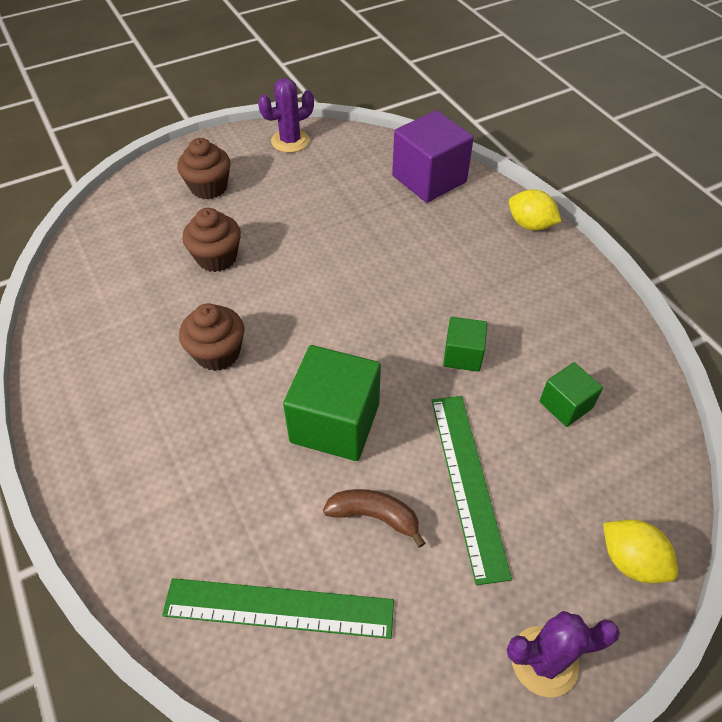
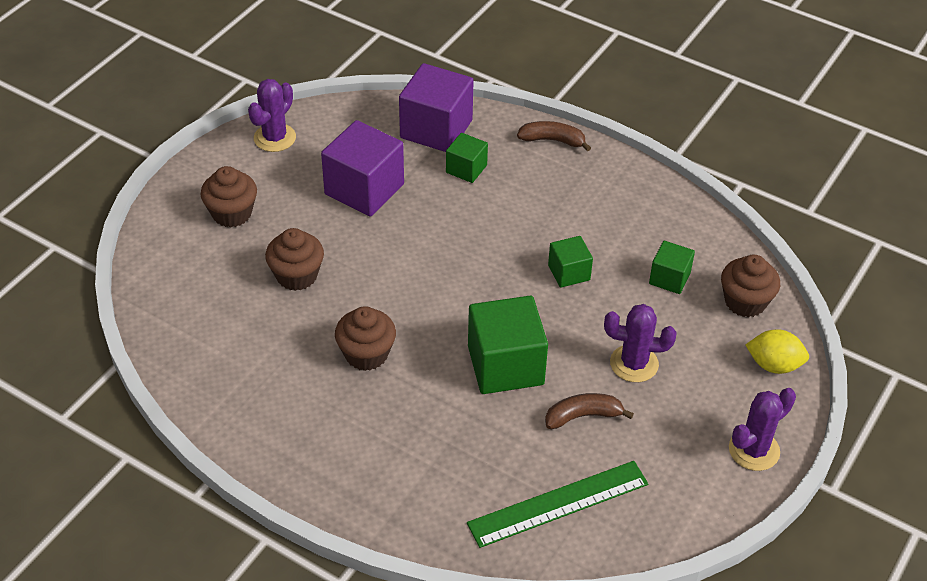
camera: 30 degrees left, 5 degrees down
(329, 207) = (364, 189): none -> purple cube
(431, 221) = (466, 169): none -> green cube
(468, 482) = (634, 364): green ruler -> purple cactus
(530, 225) = (552, 140): yellow lemon -> brown banana
(638, 468) = (745, 302): none -> brown cupcake

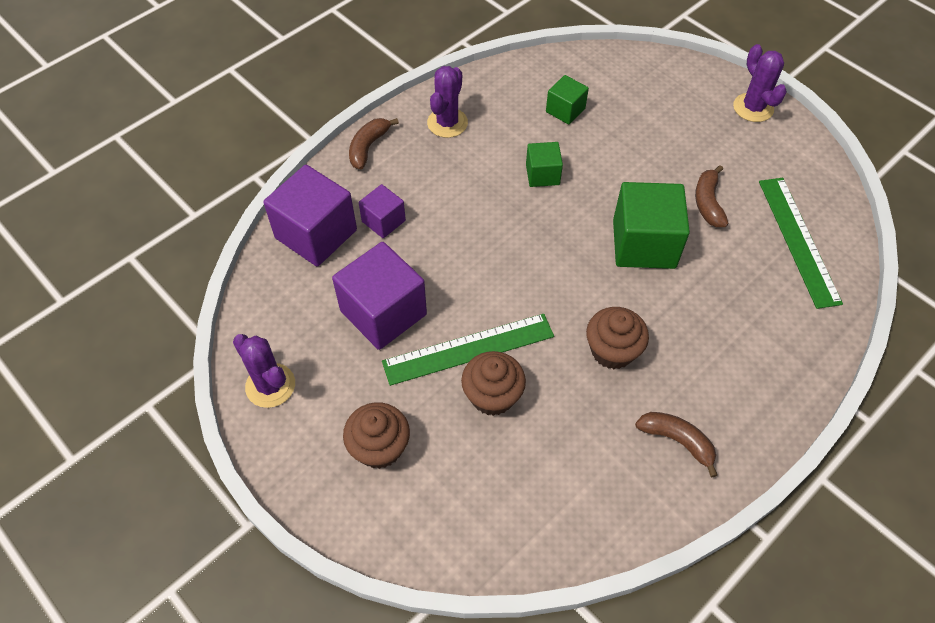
camera: 75 degrees left, 10 degrees up
(278, 413) = (677, 441): none -> brown banana
(341, 251) = (468, 349): none -> green ruler
(466, 169) = (383, 221): green cube -> purple cube
(634, 364) = (656, 156): purple cactus -> purple cactus (447, 123)
(745, 302) = (601, 72): brown cupcake -> none
(774, 365) = (670, 74): yellow lemon -> none

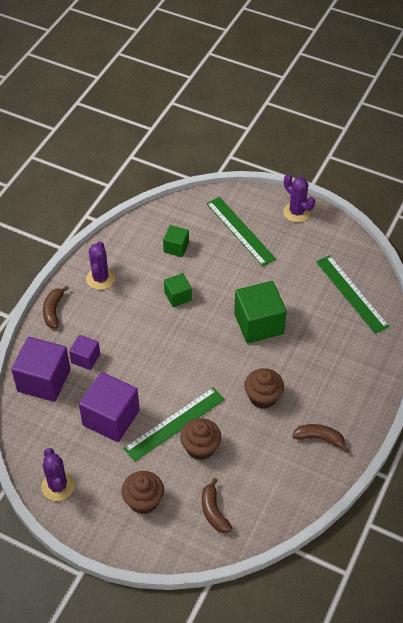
camera: 20 degrees left, 5 degrees down
(270, 385) = (58, 486): purple cactus -> purple cactus turned 45 degrees clockwise
(663, 111) = (240, 231): none -> green ruler
(708, 203) = (289, 285): brown banana -> brown banana (214, 511)

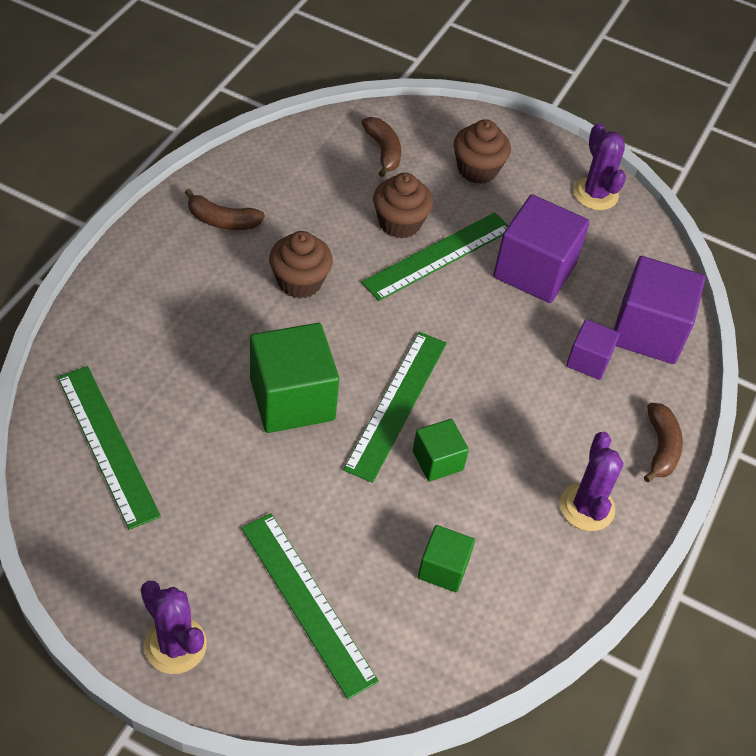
camera: 175 degrees right, 0 degrees up
(200, 325) = (396, 404): none -> green ruler

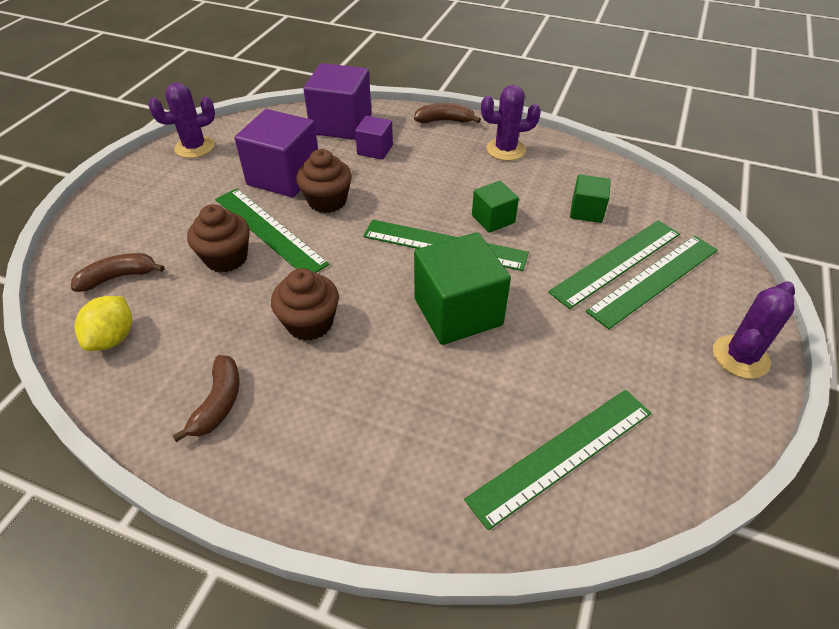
camera: 90 degrees left, 5 degrees down
(308, 154) = (113, 338): none -> yellow lemon
(343, 571) = (616, 262): none -> green ruler
(477, 169) = (156, 212): brown cupcake -> brown cupcake (327, 201)

